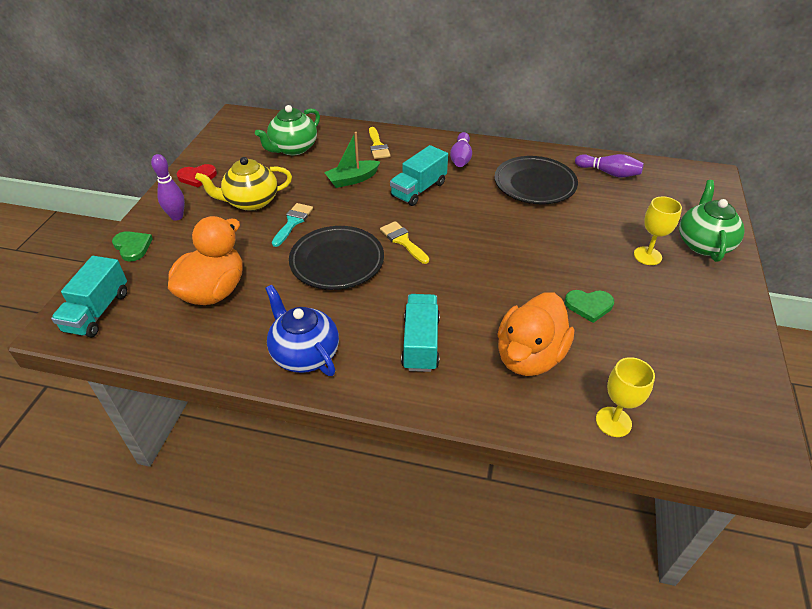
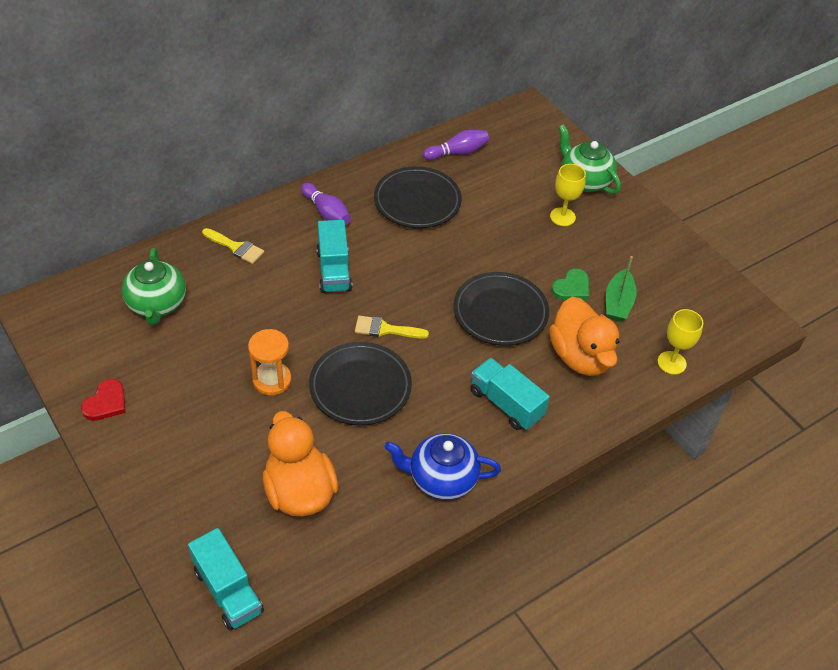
camera: 50 degrees left, 5 degrees up
(132, 247) = (160, 515): green heart -> none
(177, 216) = (154, 456): purple bowling pin -> none
(251, 202) = (202, 389): yellow teapot -> none
(293, 222) = (272, 380): turquoise brush -> orange hourglass
(352, 179) = (263, 299): green boat -> green boat (618, 303)
(502, 284) = (500, 313): none -> black plate

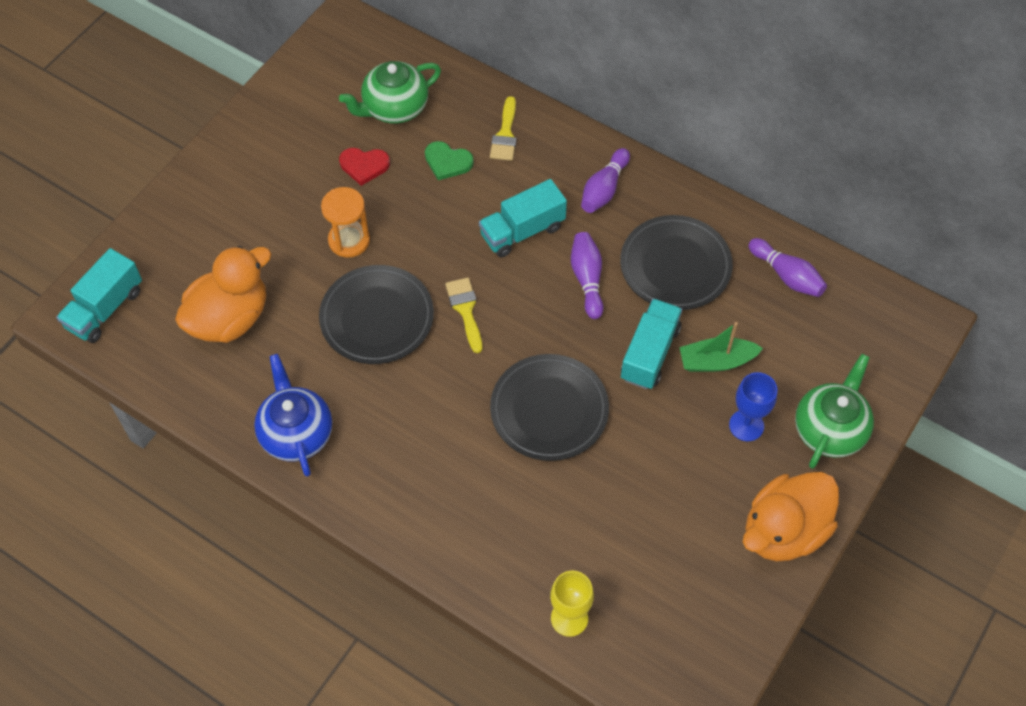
camera: 70 degrees right, 10 degrees up
(106, 403) = (261, 127): red heart -> red heart (364, 166)
(400, 251) = (587, 279): none -> purple bowling pin
(506, 404) = (420, 460): turquoise truck -> turquoise truck (650, 353)
(562, 217) = (746, 425): yellow goblet -> blue goblet
(572, 288) = (631, 472): green heart -> green heart (447, 162)
(580, 356) = (527, 514): orange duck -> orange duck (784, 531)
(618, 303) = (634, 531): green boat -> green boat (716, 361)

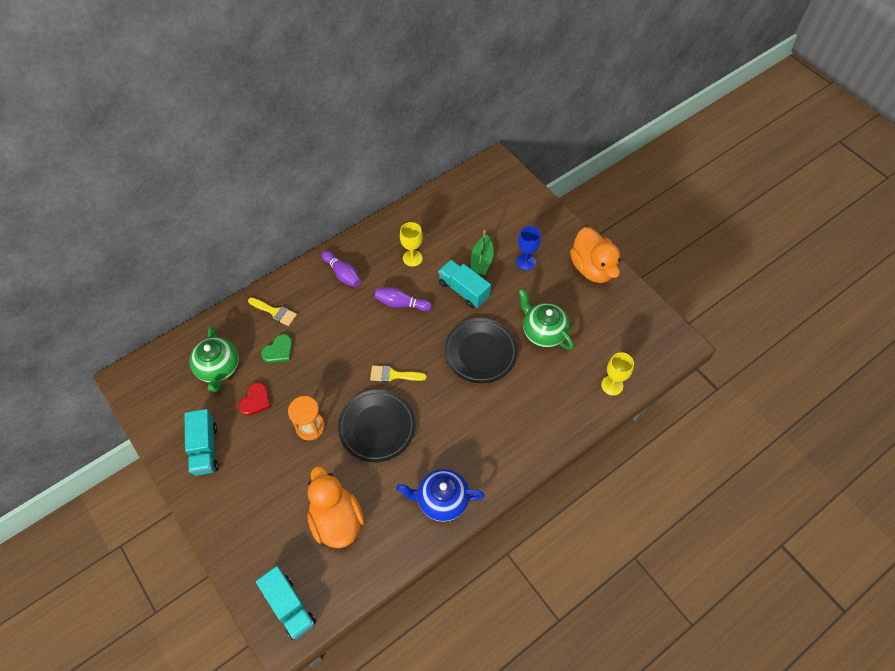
camera: 70 degrees left, 0 degrees up
(522, 231) = (351, 326): turquoise truck -> turquoise truck (205, 449)
(675, 266) = (412, 258): black plate -> yellow goblet
(787, 275) = (442, 210): purple bowling pin -> none
(830, 430) = (542, 227): green teapot -> green teapot (543, 332)

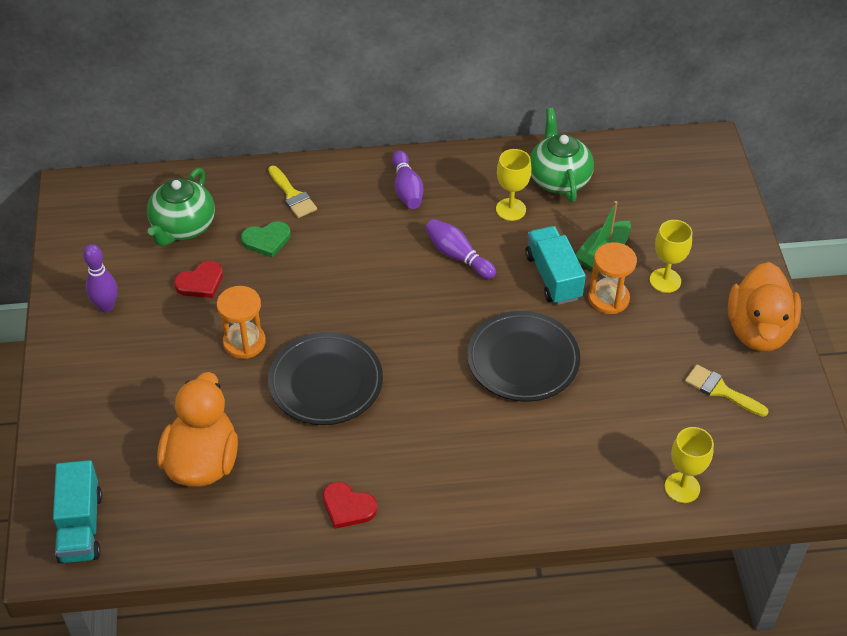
camera: 30 degrees right, 10 degrees down
(205, 449) = (106, 306): turquoise truck -> purple bowling pin
(393, 375) = (389, 333): yellow brush -> yellow brush (721, 390)
(441, 500) = (347, 507): blue teapot -> red heart
(502, 288) = (608, 298): none -> orange hourglass
(525, 262) = (665, 280): blue goblet -> yellow goblet
(543, 332) = (629, 376): green teapot -> green teapot (558, 179)

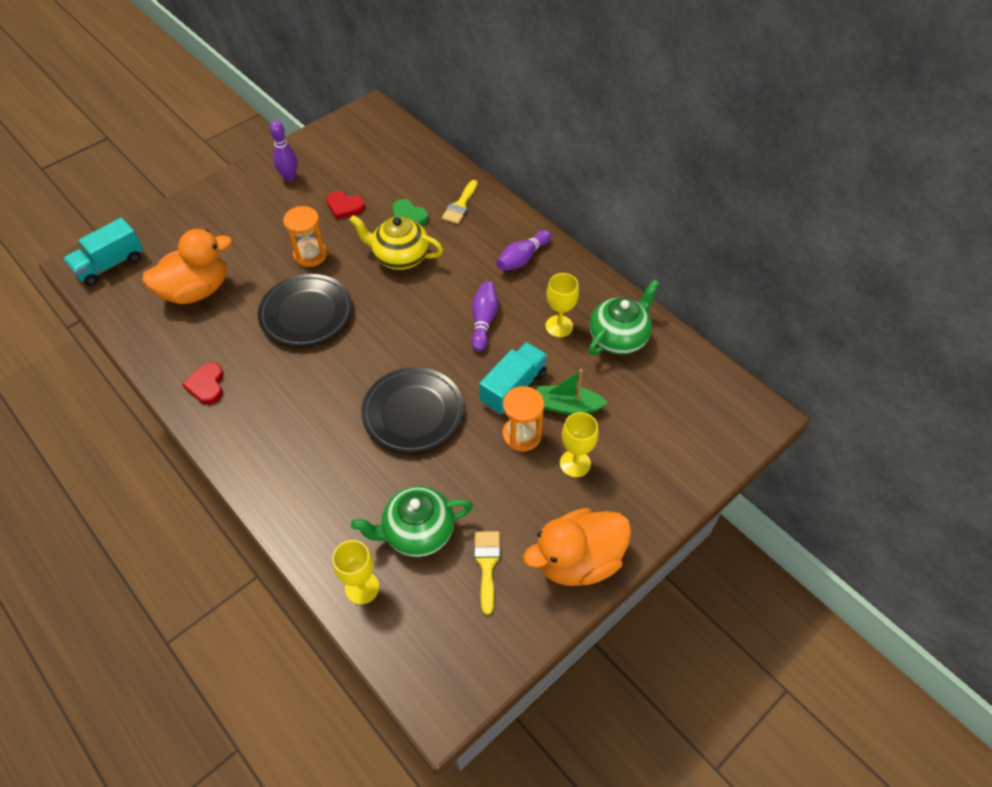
camera: 55 degrees right, 5 degrees up
(182, 227) = (384, 172): green teapot -> green teapot (417, 532)
(318, 274) = (400, 257): none -> yellow teapot

